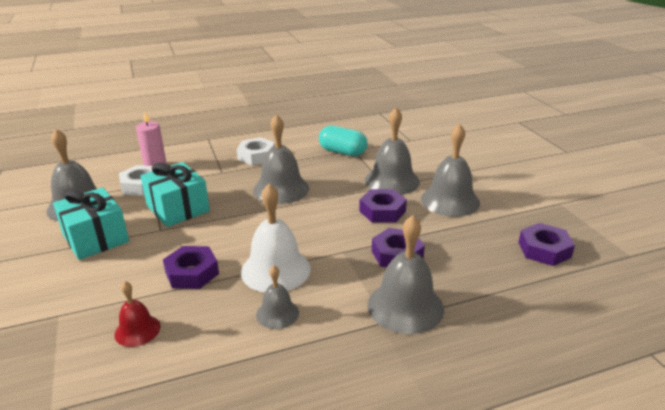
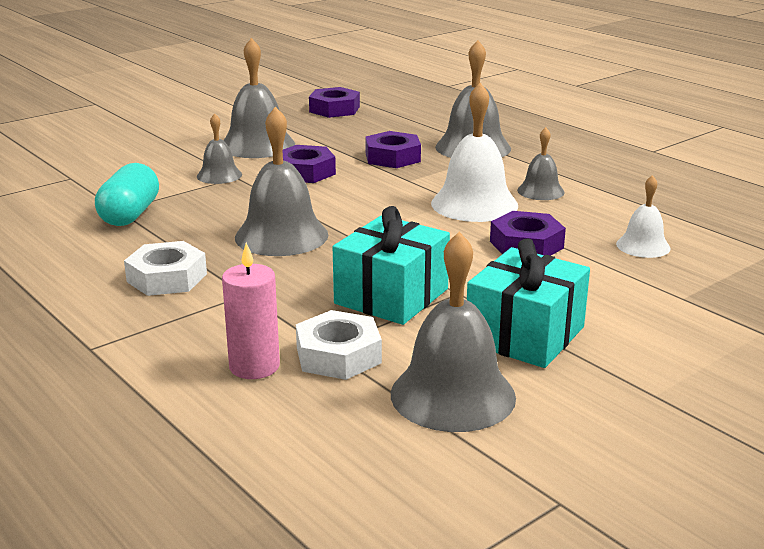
camera: 110 degrees left, 5 degrees down
(137, 330) = (643, 246): red bell -> white bell
(392, 181) = (219, 175): grey bell -> grey bell, size x0.56

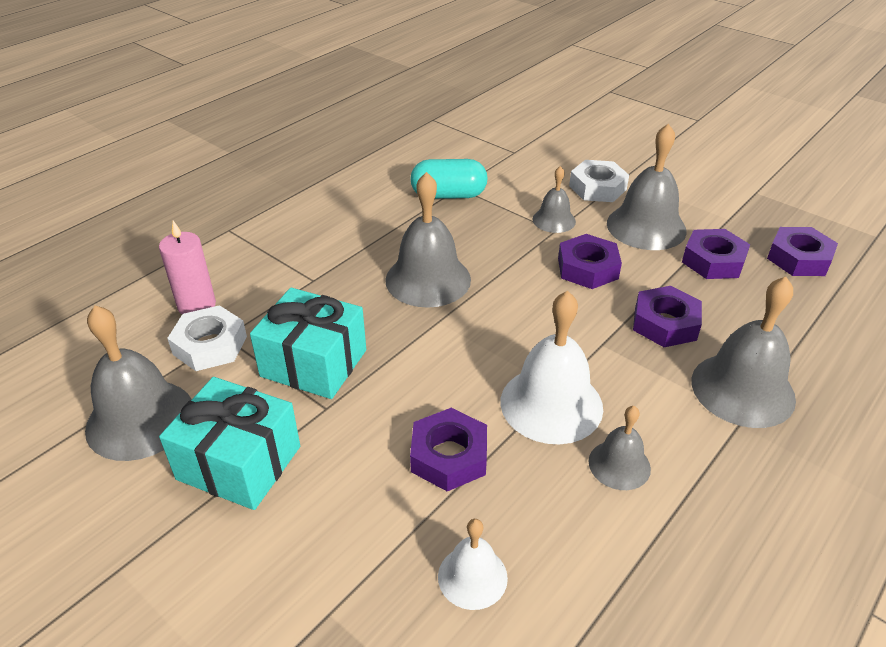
camera: 80 degrees right, 15 degrees up
(167, 278) = (336, 237): white nut -> white nut (597, 187)
(321, 132) = (713, 261): none -> purple nut

